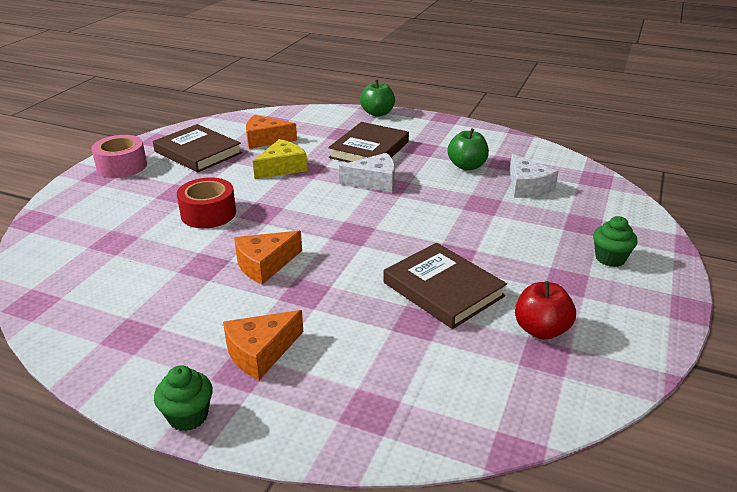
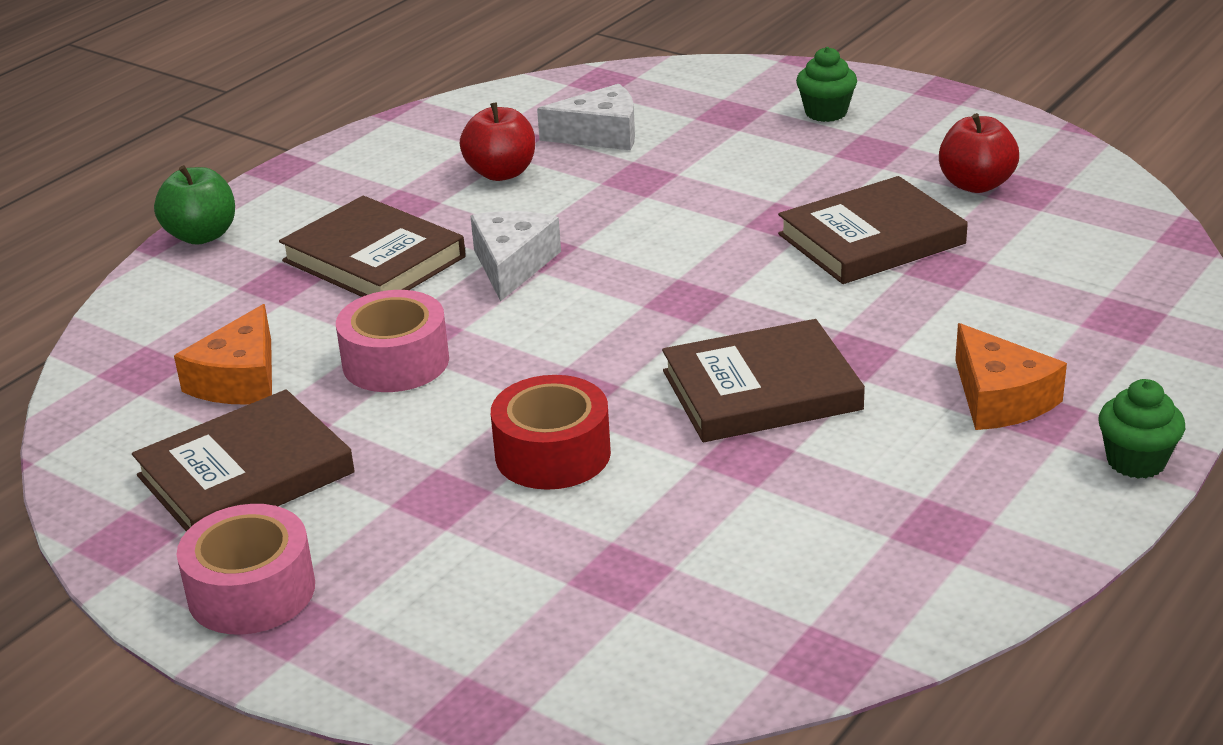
camera: 75 degrees left, 0 degrees up
(265, 264) = (761, 390): orange cheese -> brown book
(282, 168) = (396, 362): yellow cheese -> pink tape
(467, 166) = (501, 173): green apple -> red apple

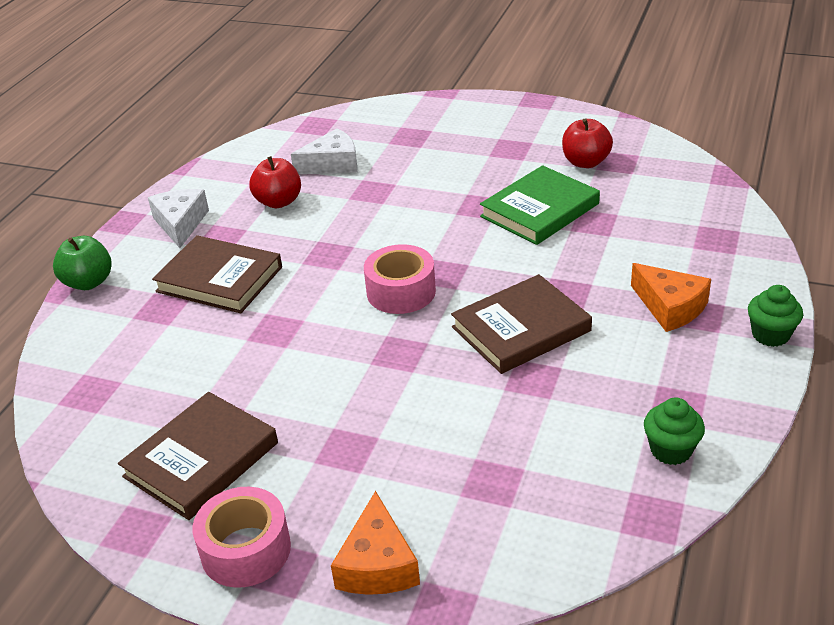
camera: 15 degrees left, 5 degrees up
(240, 379) = (165, 387): orange cheese -> orange cheese (377, 564)
(396, 362) = (269, 353): pink tape -> pink tape (401, 292)
(512, 265) = (316, 267): white cheese -> white cheese (180, 224)
(553, 454) = (407, 401): red tape -> none
(826, 112) = (470, 127): green cupcake -> green cupcake (671, 450)
(871, 239) = (539, 210): brown book -> green book

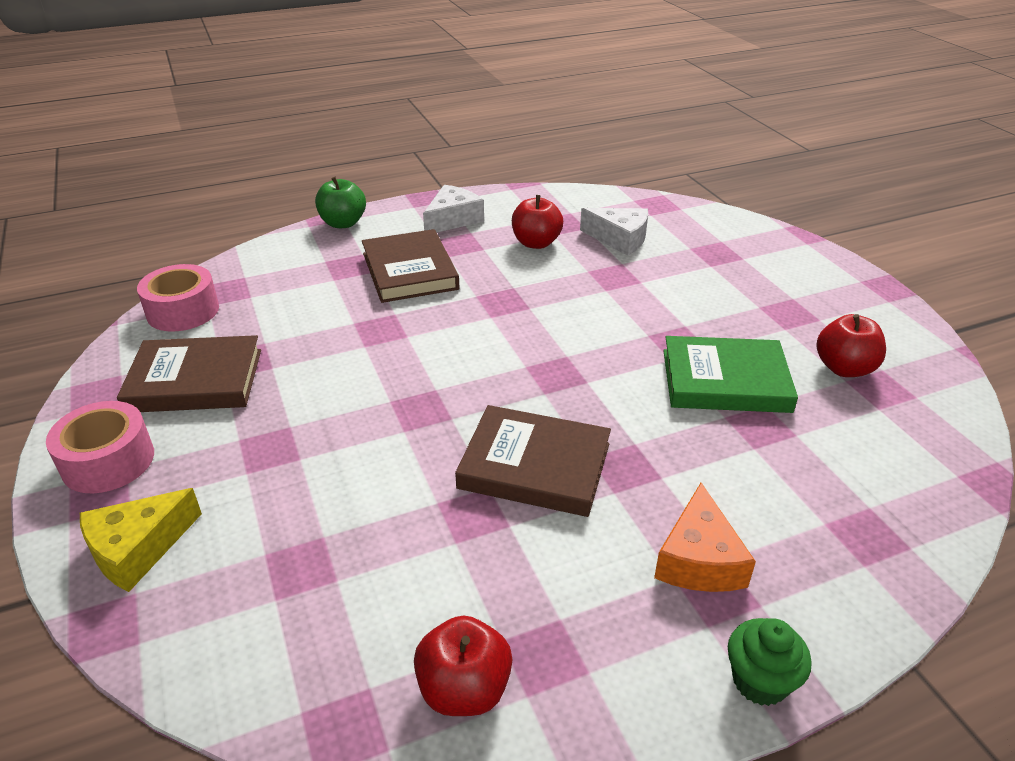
camera: 45 degrees right, 0 degrees up
(377, 564) = (137, 549): orange cheese -> yellow cheese
(401, 292) = (501, 365): pink tape -> pink tape (183, 311)
(671, 450) = (464, 689): green cupcake -> red apple

